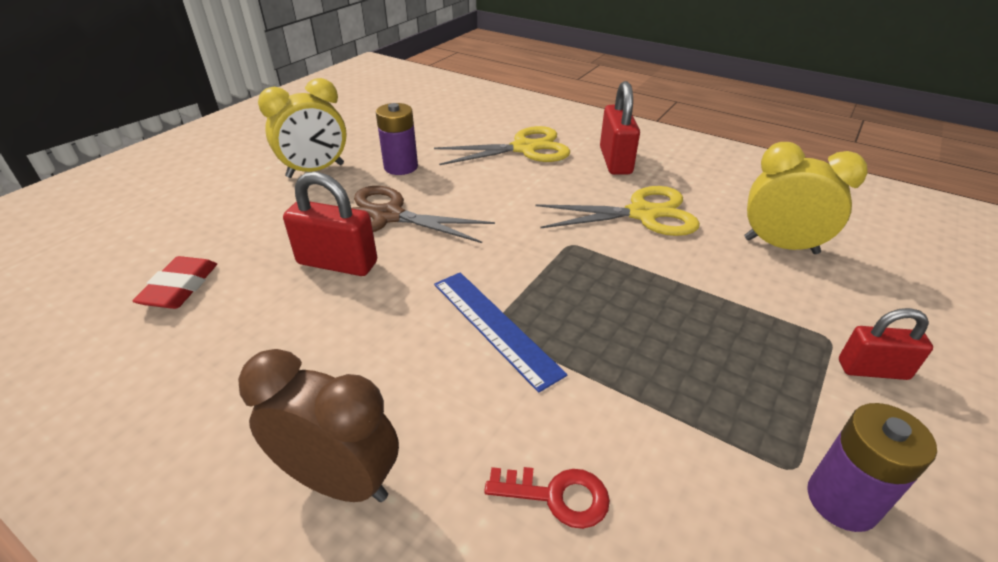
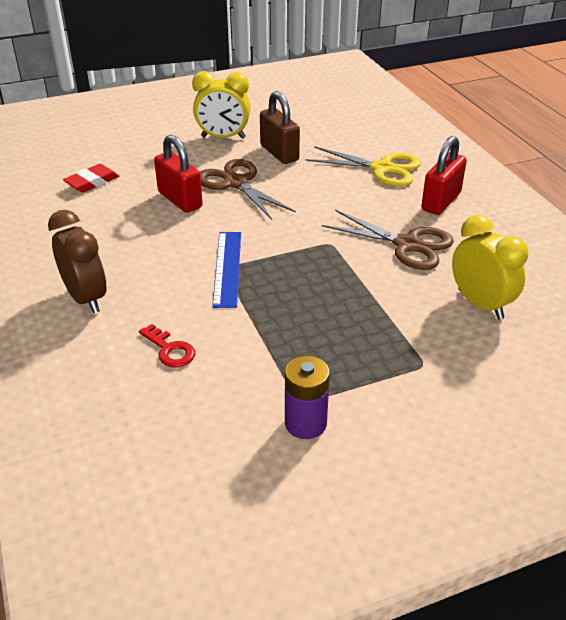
camera: 35 degrees right, 0 degrees up
(401, 167) = (279, 153): purple battery -> brown padlock
(642, 214) = (407, 244): yellow scissors -> brown scissors
(872, 370) = (424, 390): red padlock -> none

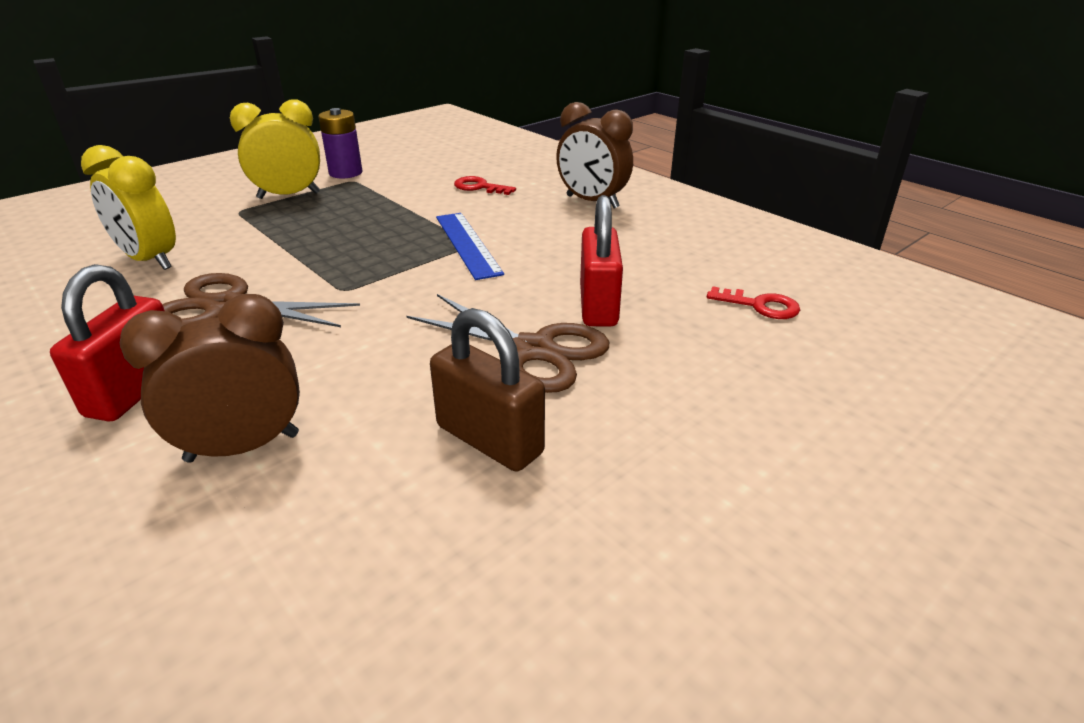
camera: 160 degrees right, 5 degrees down
(92, 182) = (760, 306): red eraser -> red key
(180, 200) = (598, 305): red padlock -> red padlock turned 60 degrees clockwise
(223, 137) = (645, 457): yellow clock -> yellow clock (289, 195)
(382, 168) = (243, 447): yellow scissors -> brown clock

